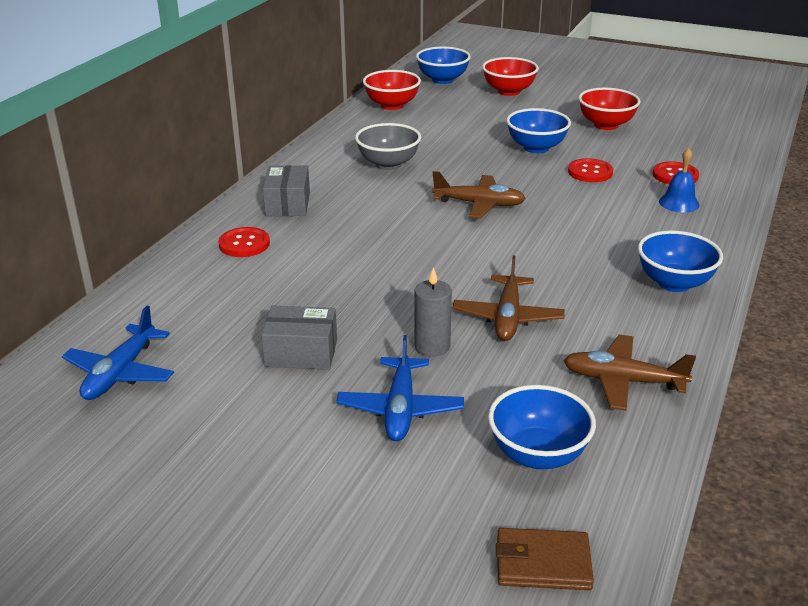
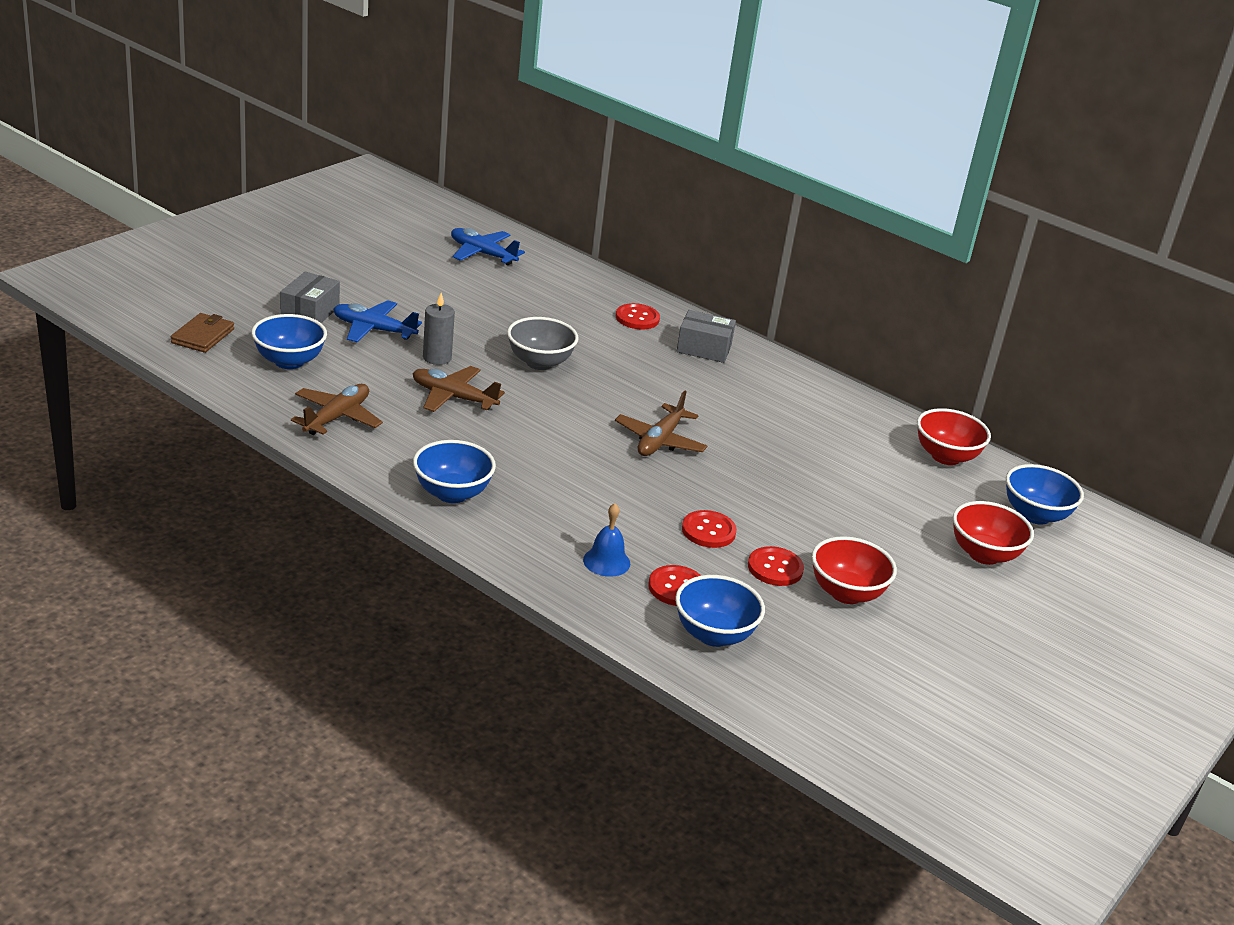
camera: 100 degrees right, 0 degrees up
(301, 353) = (463, 311): grey box -> grey box (310, 312)
(388, 164) = (775, 416): grey bowl -> grey bowl (540, 362)
(536, 148) = (789, 517): blue bowl -> blue bowl (714, 635)
(607, 147) = (775, 568): none -> red button

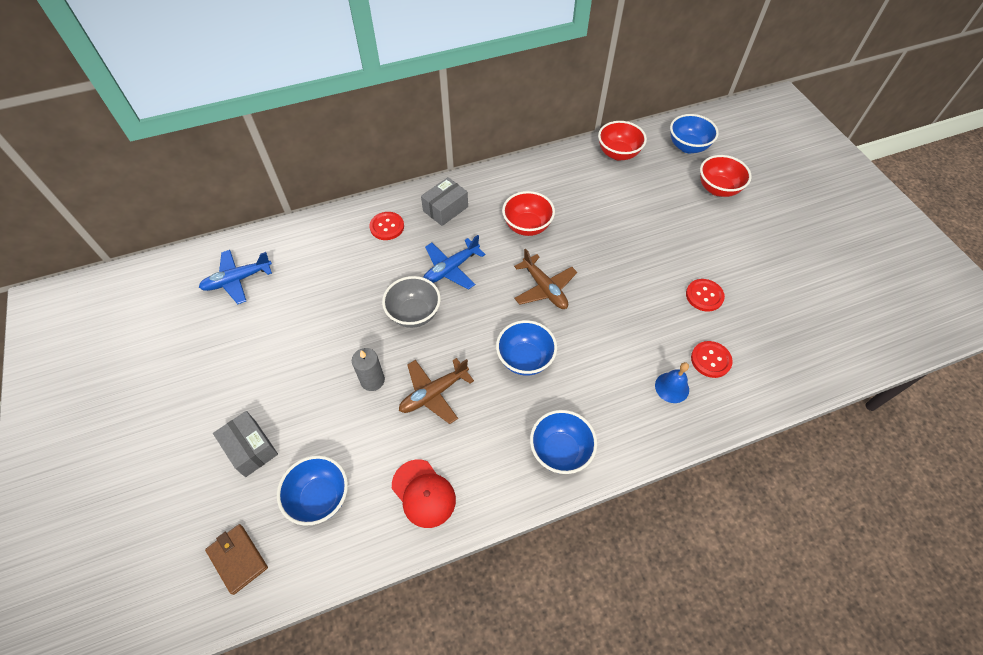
camera: 55 degrees left, 25 degrees up
(337, 417) = (423, 493): brown plane -> red cap
(373, 329) = (306, 409): blue plane -> blue plane (451, 269)
(708, 531) = (655, 312): red button -> none
(714, 635) = (763, 363): blue bowl -> blue bowl (525, 359)
(846, 593) = (738, 273): red bowl -> red bowl (527, 226)

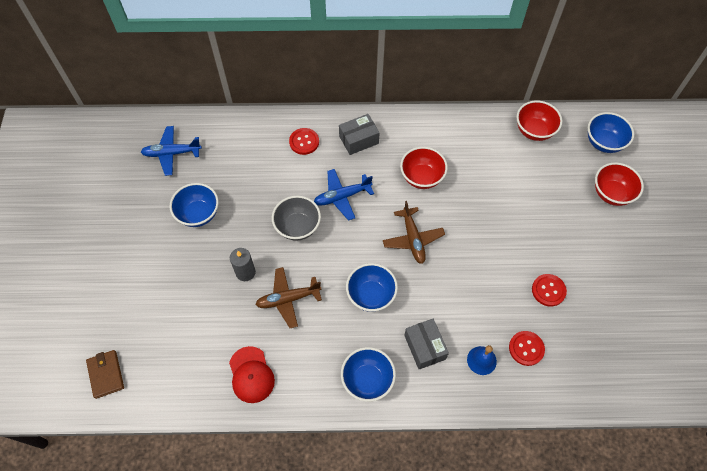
camera: 20 degrees right, 5 degrees up
(251, 448) = (139, 295): grey box -> grey box (424, 347)
(320, 498) = (176, 351): blue bowl -> blue bowl (198, 214)

